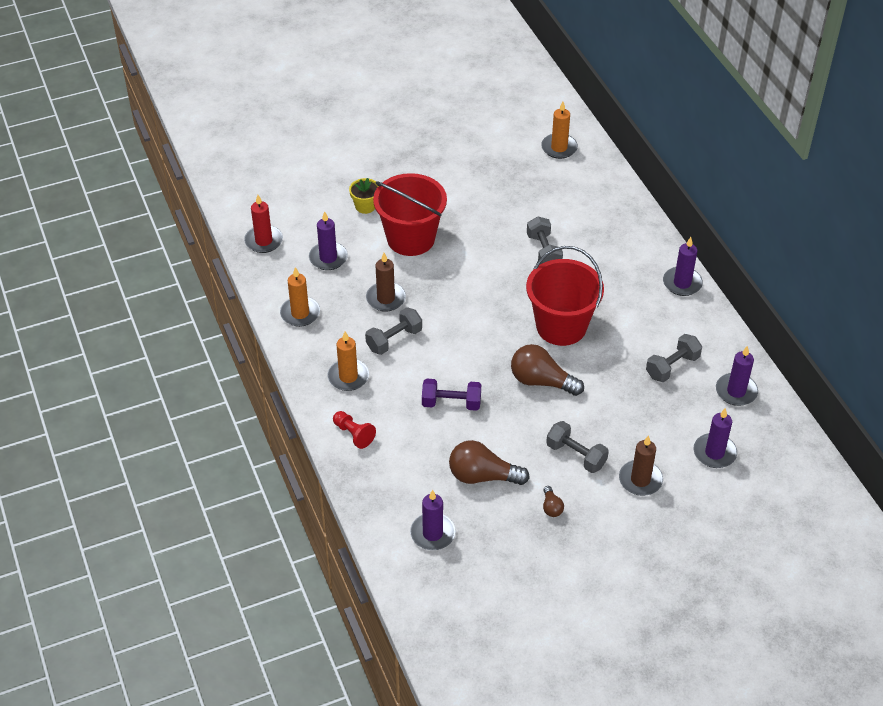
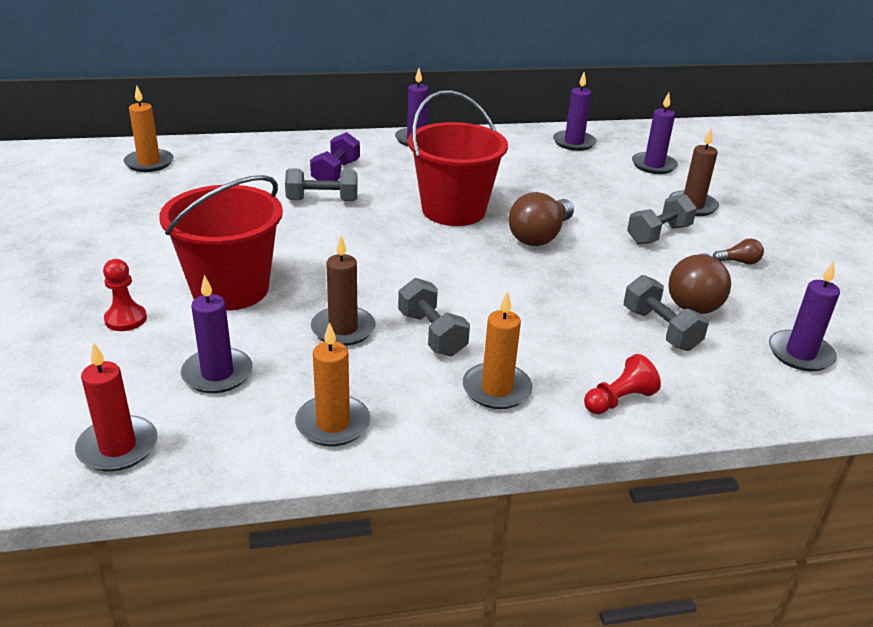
camera: 80 degrees left, 15 degrees down
(365, 206) = (126, 319): yellow flower pot -> red pawn
(451, 403) = (566, 304): purple dumbbell -> purple dumbbell (336, 173)
(672, 366) = (534, 164): grey dumbbell -> grey dumbbell (660, 329)

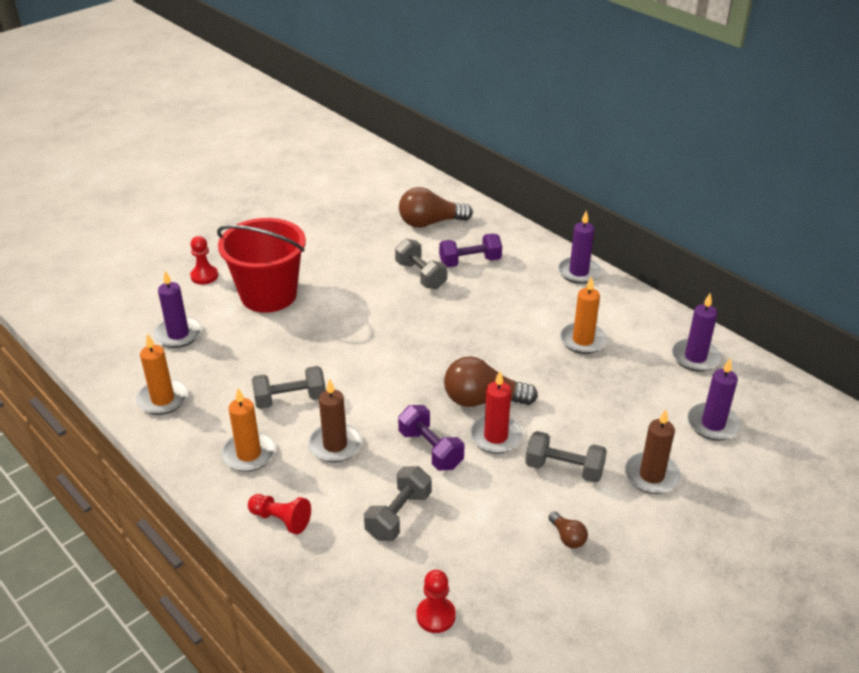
camera: 60 degrees right, 5 degrees up
(118, 447) = (93, 334): red candle -> red candle (495, 437)
(149, 163) = (391, 186): orange candle -> orange candle (583, 340)
(343, 329) = (263, 359): brown candle -> brown candle (335, 445)
(432, 334) = (290, 399): grey dumbbell -> grey dumbbell turned 45 degrees clockwise
(453, 210) = (476, 340): red bucket -> none
(583, 283) = (430, 449): none -> purple dumbbell
(695, 300) = (466, 524): brown light bulb -> brown light bulb (430, 223)
(800, 354) = (436, 616): purple candle -> red pawn

